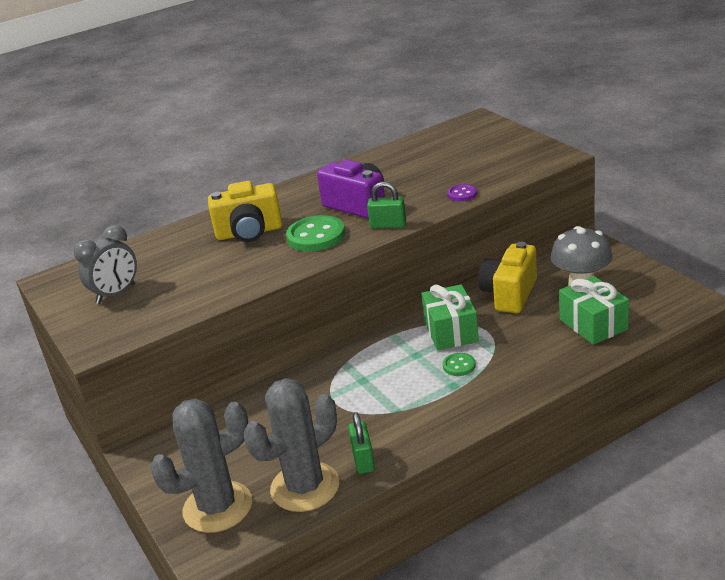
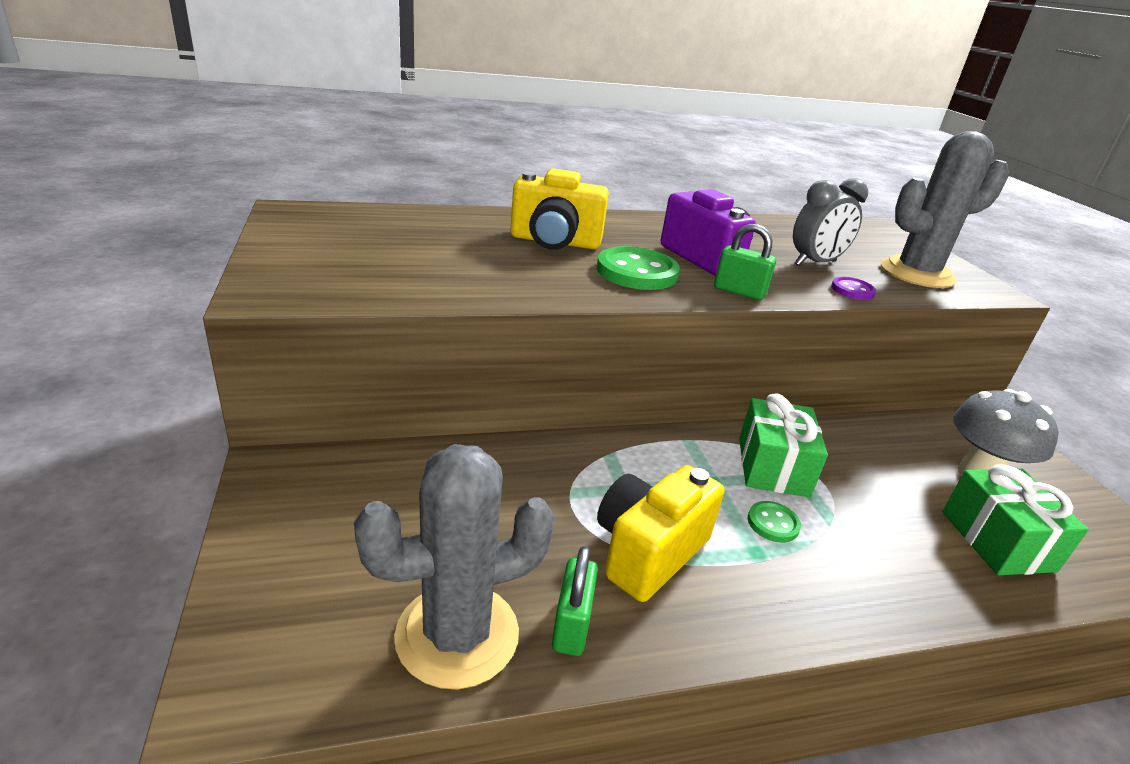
camera: 10 degrees right, 0 degrees up
(116, 294) = (347, 248): grey clock -> grey clock (815, 263)
(218, 507) = (308, 608): grey cactus -> grey cactus (917, 273)
(509, 294) = (868, 447): yellow camera -> yellow camera (648, 551)

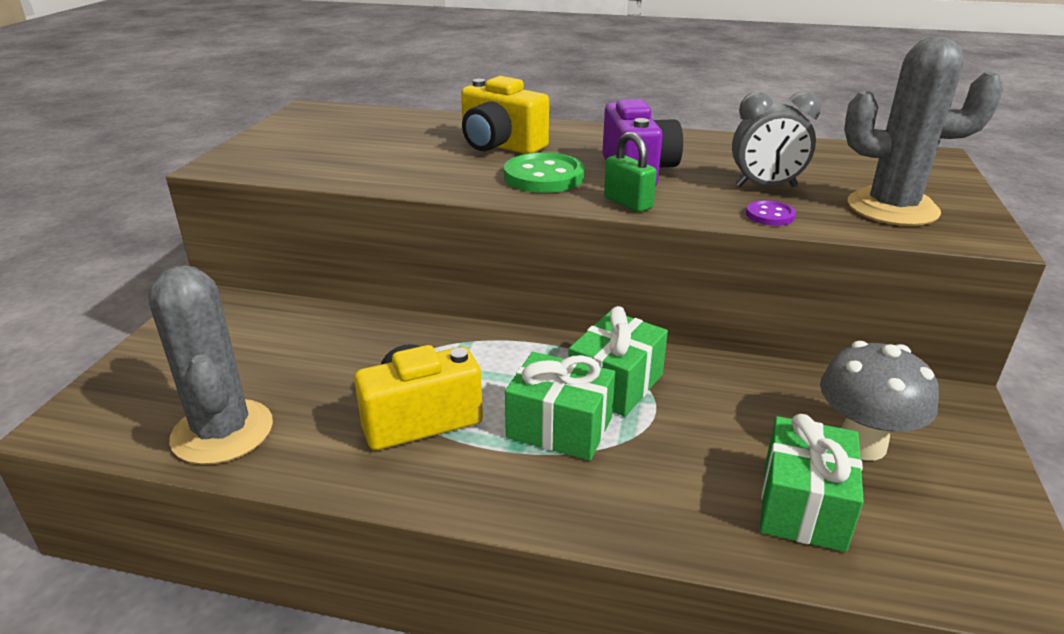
camera: 30 degrees right, 0 degrees up
(457, 635) = (222, 432): grey cactus -> grey cactus turned 60 degrees clockwise
(571, 625) = (305, 450): green padlock -> none
(773, 523) = (559, 427): green button -> green gift

